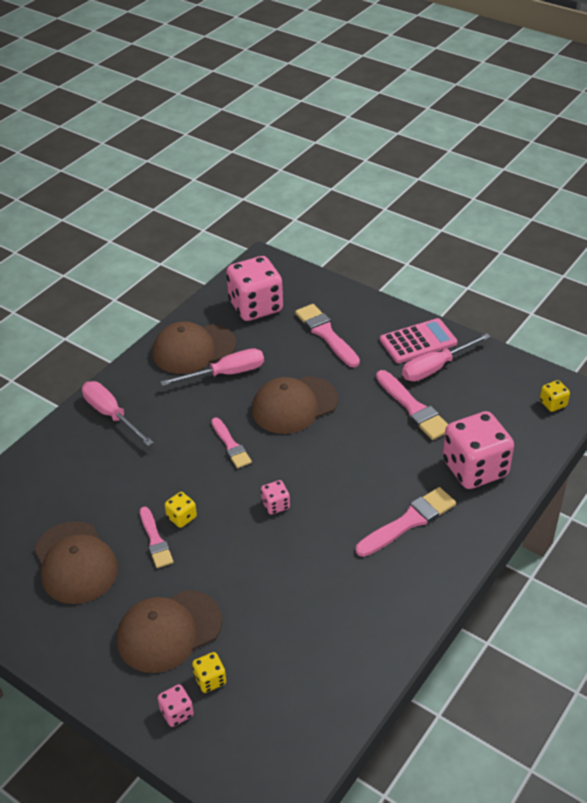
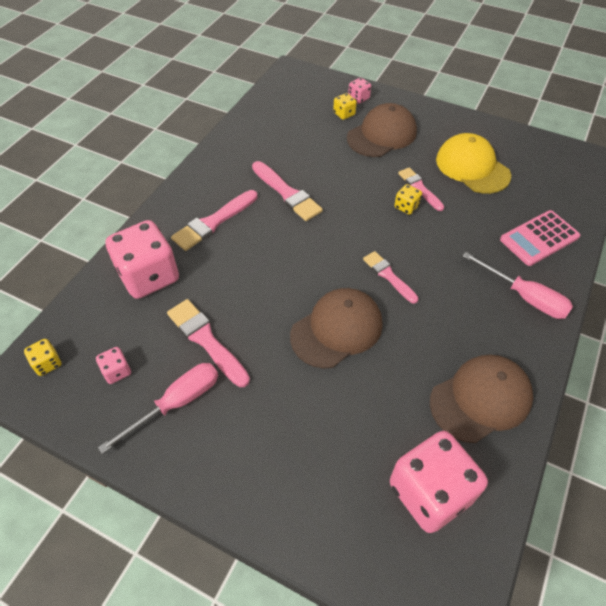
camera: 170 degrees right, 10 degrees up
(75, 562) = (472, 167): brown cap -> yellow cap
(226, 374) = (426, 364): pink screwdriver -> none
(275, 505) = (330, 224): pink dice -> pink dice (117, 371)
(326, 334) = (320, 447): pink brush -> pink brush (287, 193)
(418, 342) = (196, 447): pink calculator -> pink calculator (539, 238)

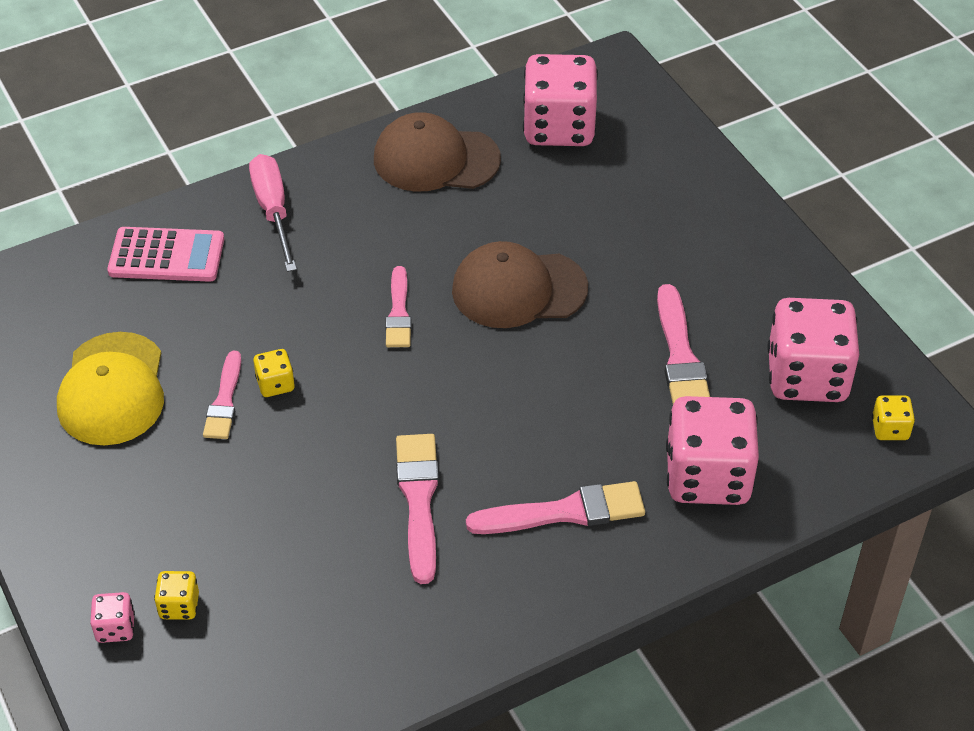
camera: 145 degrees left, 5 degrees down
(117, 371) = (807, 376): pink dice -> pink dice, size x2.31
(176, 403) = (753, 310): pink screwdriver -> none
(382, 135) = (169, 523): brown cap -> none

